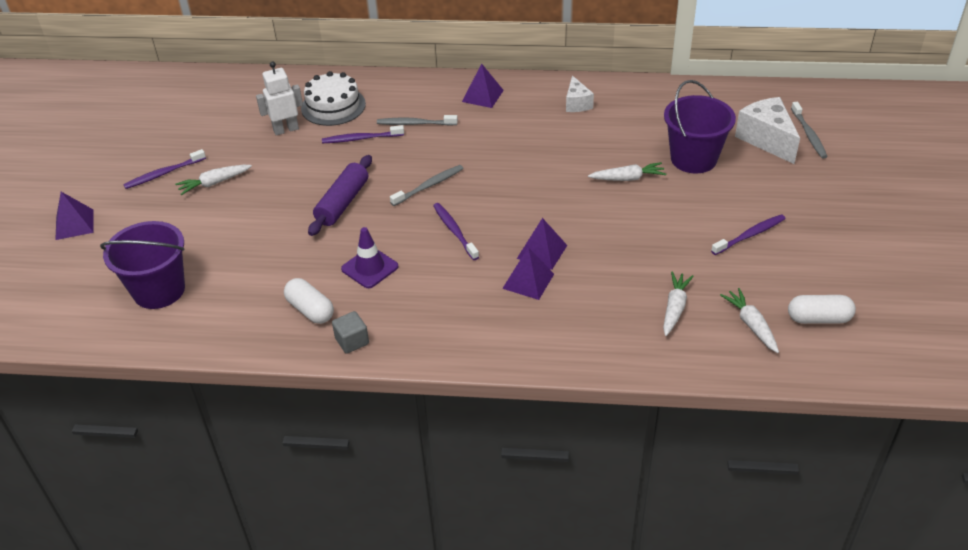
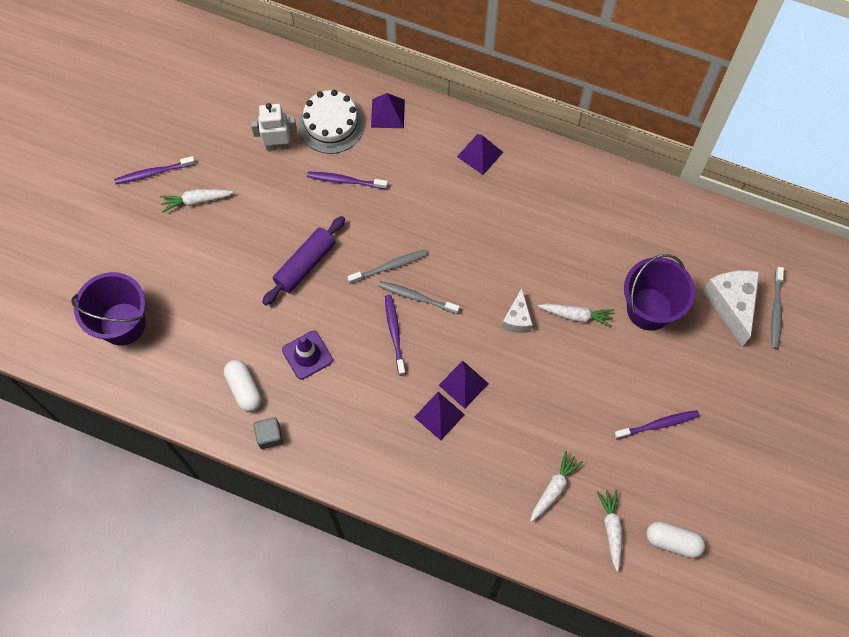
camera: 15 degrees right, 25 degrees up
(74, 224) = (64, 216): purple pyramid -> purple pyramid (388, 113)
(414, 124) = (402, 175): grey toothbrush -> grey toothbrush (416, 297)
(577, 104) = (568, 195): white cheese -> white cheese (517, 319)

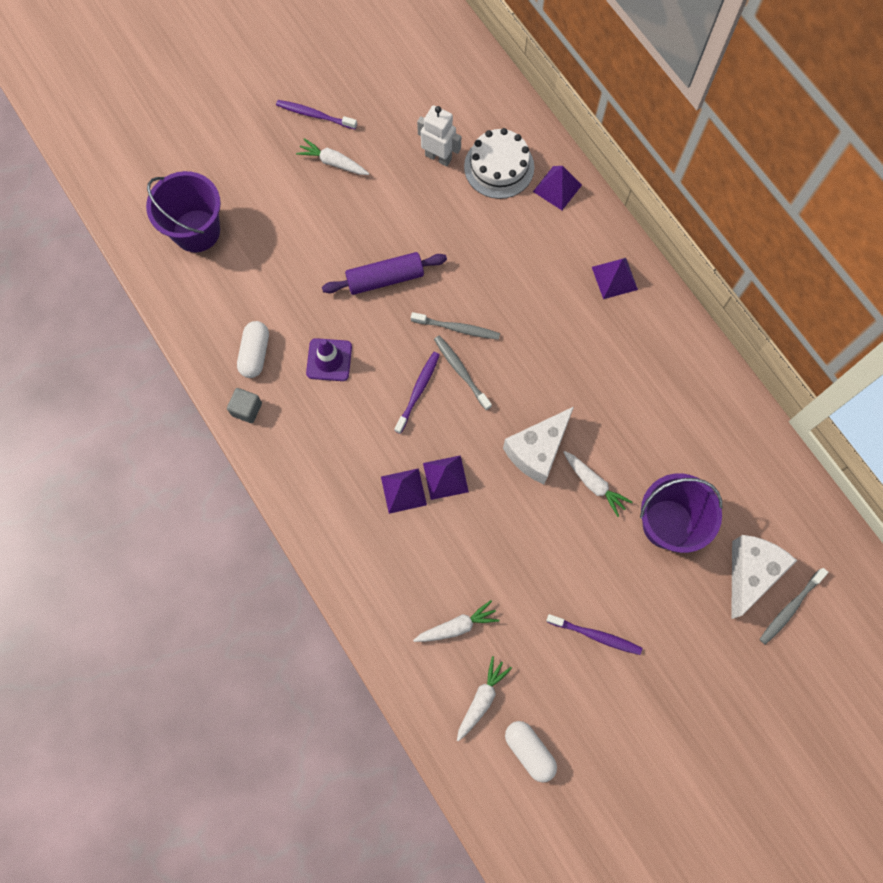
camera: 35 degrees right, 5 degrees up
(345, 181) = (474, 225): purple toothbrush -> none
(517, 319) = (537, 451): white cheese -> white cheese, size x1.69

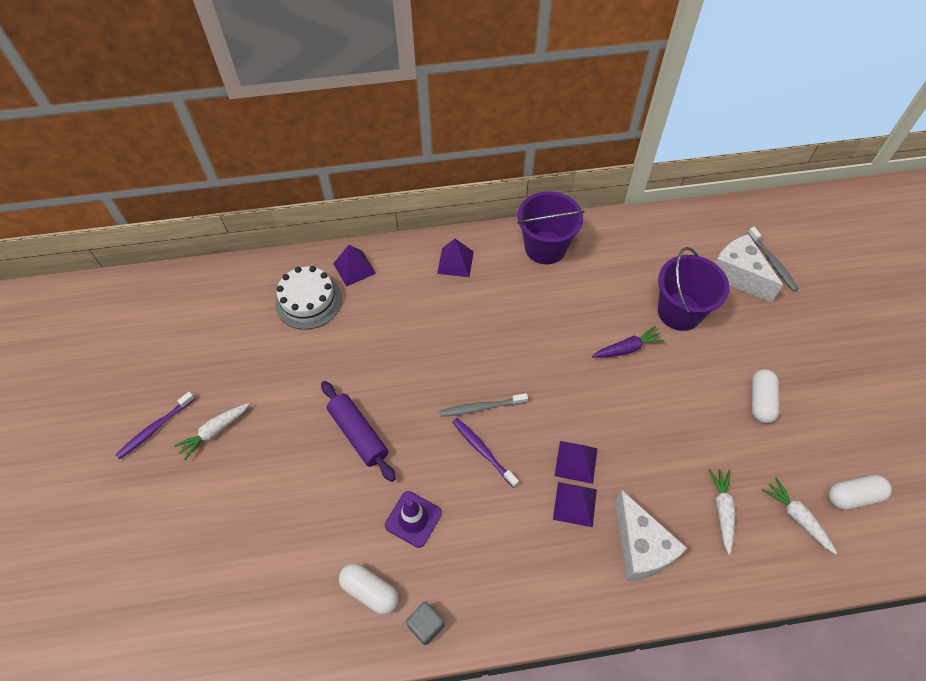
camera: 65 degrees left, 15 degrees down
(196, 231) = (200, 598): purple bucket -> purple bucket (545, 247)
(385, 278) = (358, 434): purple rolling pin -> purple rolling pin turned 45 degrees counterclockwise
(438, 157) = (269, 342): white robot -> none
(458, 328) = (439, 393): grey toothbrush -> none
(537, 451) = (581, 378): white cheese -> white cheese (640, 547)
(594, 484) = (627, 348): white carrot -> purple carrot
(596, 635) = (760, 401): purple toothbrush -> white capsule

